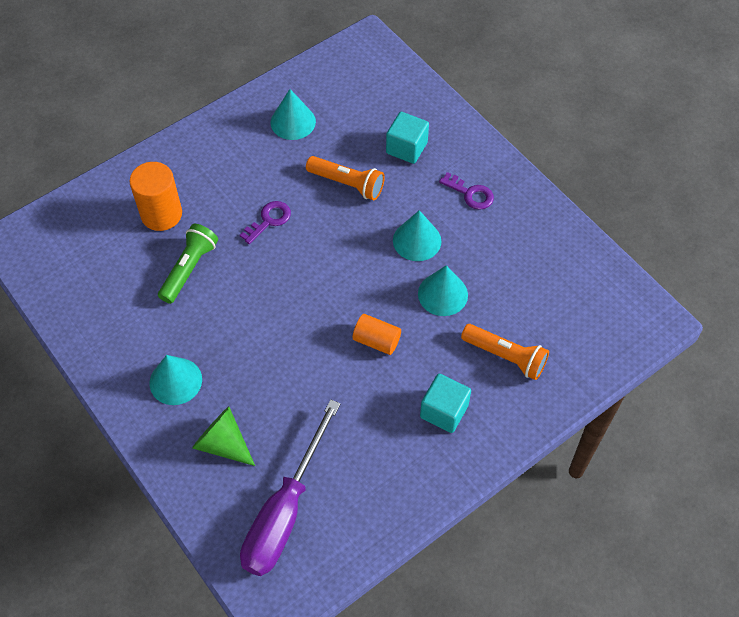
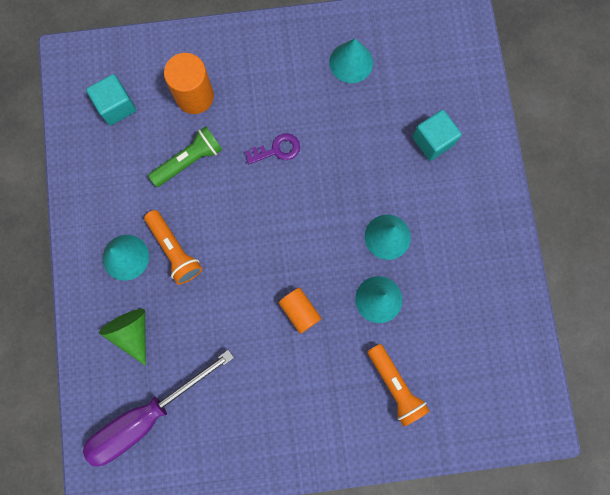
camera: 30 degrees right, 20 degrees up
(347, 184) = (361, 149): orange flashlight -> orange flashlight (175, 250)
(444, 411) = (316, 405): turquoise cube -> turquoise cube (116, 106)
(470, 194) = (460, 216): purple key -> none

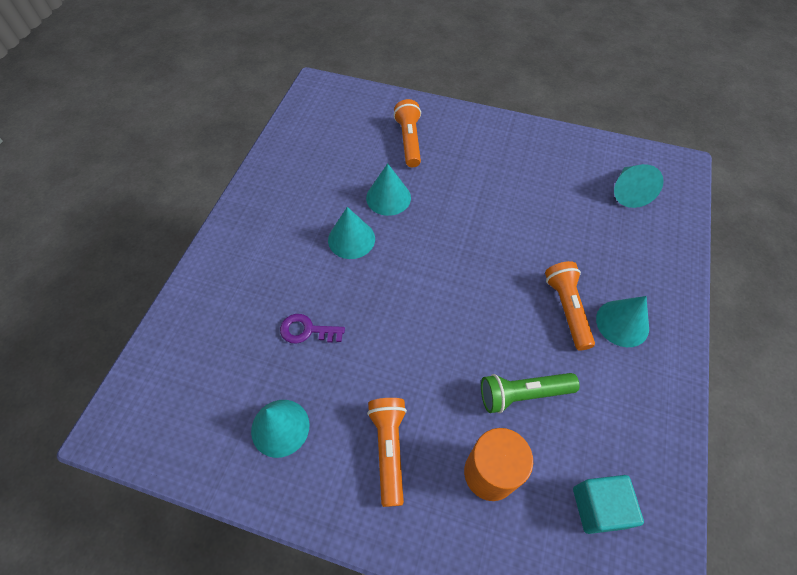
camera: 155 degrees left, 20 degrees down
(132, 332) = (629, 256): green cone -> none
(146, 417) = (628, 192): purple screwdriver -> turquoise cone
(269, 81) = (389, 449): none -> orange flashlight
(277, 150) = (417, 363): purple key -> purple key (307, 330)
(300, 311) = (462, 214): orange cylinder -> none
(433, 141) = (252, 302): turquoise cube -> none

